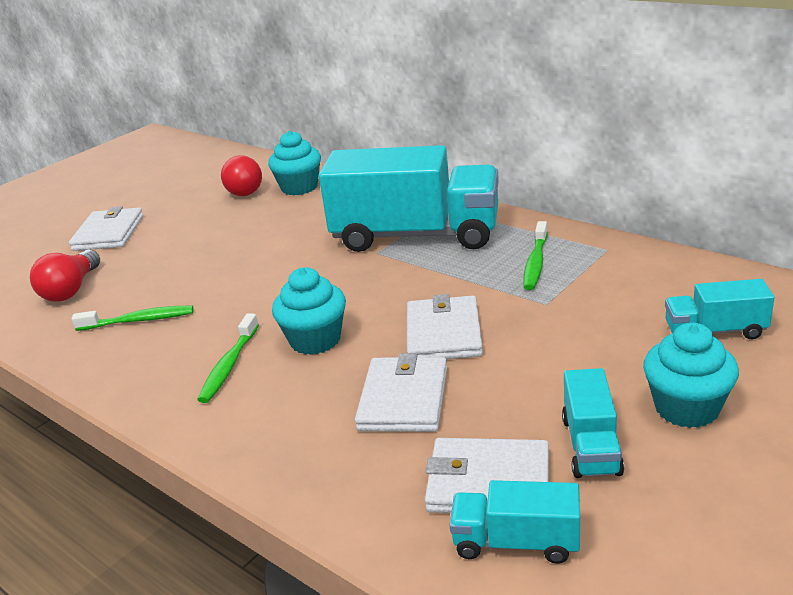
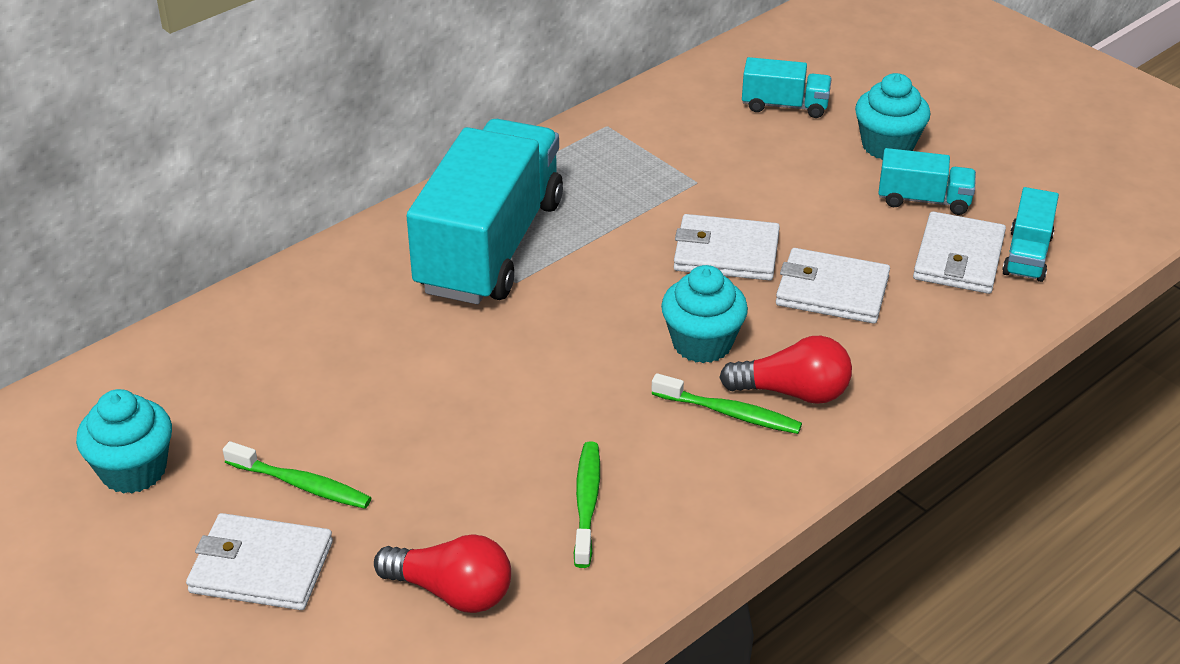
camera: 85 degrees left, 10 degrees up
(247, 189) = (204, 398): red light bulb -> red light bulb (793, 392)
(299, 187) = (248, 339): turquoise cupcake -> turquoise cupcake (133, 470)
(535, 263) = (611, 173): green toothbrush -> green toothbrush (302, 485)
(715, 331) = (784, 106): turquoise truck -> turquoise truck turned 90 degrees counterclockwise

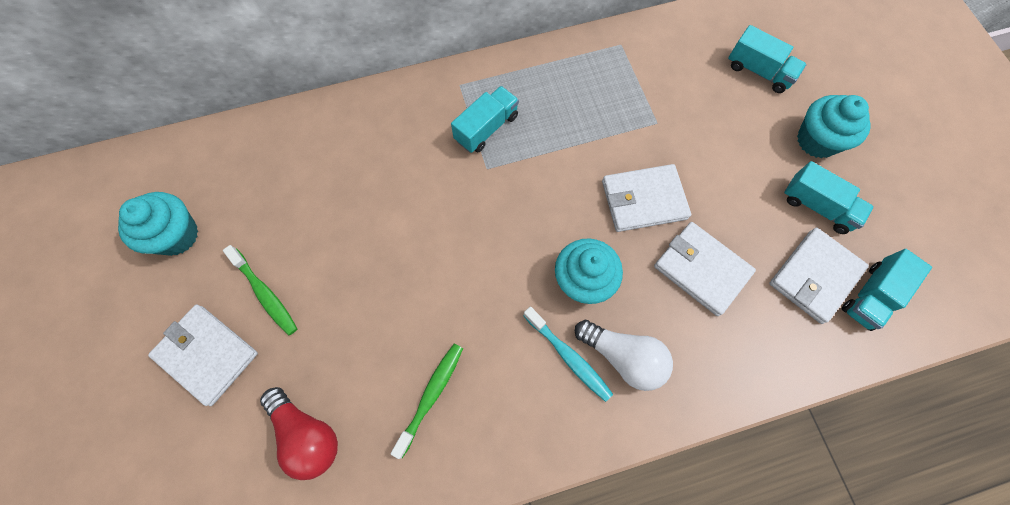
camera: 25 degrees right, 30 degrees up
(490, 246) = (486, 128): turquoise truck -> turquoise truck, size x0.44
(726, 252) = (643, 200): white wallet -> white wallet turned 45 degrees counterclockwise
(730, 413) = (569, 357): green toothbrush -> turquoise toothbrush
(793, 392) = (623, 357): red light bulb -> white light bulb

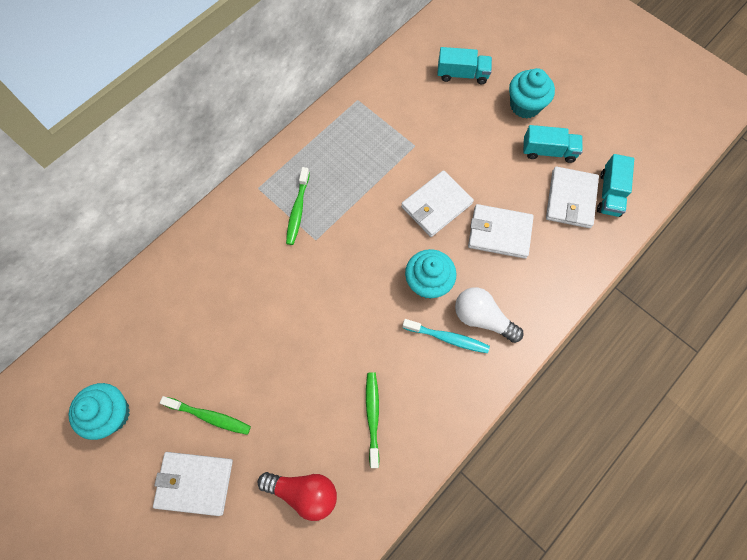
camera: 30 degrees left, 0 degrees up
(486, 128) = (297, 210): turquoise truck -> green toothbrush
(623, 357) = (482, 318): white light bulb -> white light bulb turned 150 degrees counterclockwise

